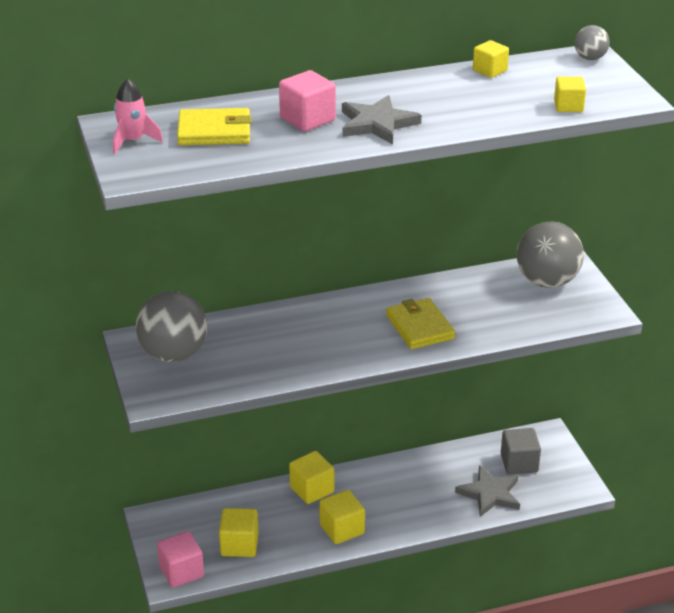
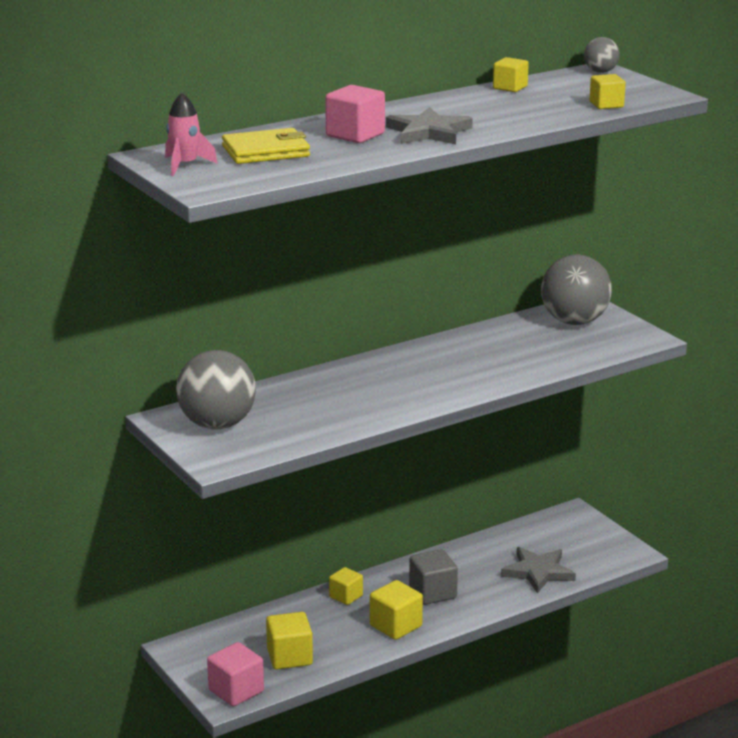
camera: 15 degrees left, 10 degrees down
(312, 489) = (346, 596): yellow cube -> yellow cube, size x0.66
(420, 327) = (467, 371): yellow wallet -> none
(519, 463) = (555, 541): grey cube -> grey cube (432, 593)

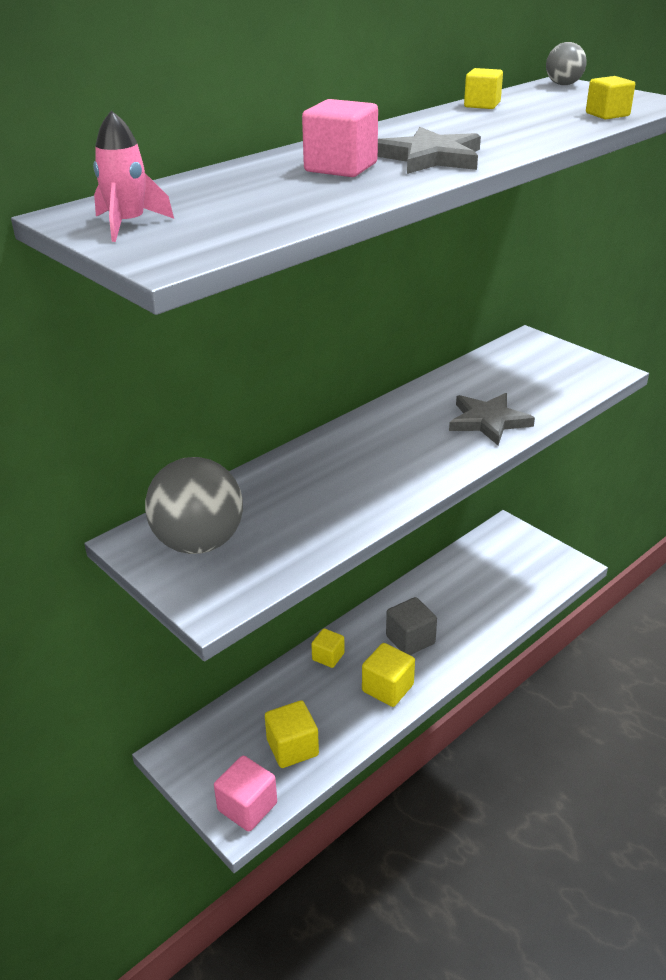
camera: 10 degrees left, 10 degrees up
(266, 151) = (234, 197): yellow wallet -> none
(538, 572) = (499, 600): grey star -> grey star (488, 421)
(574, 321) = (528, 360): grey ball -> none

